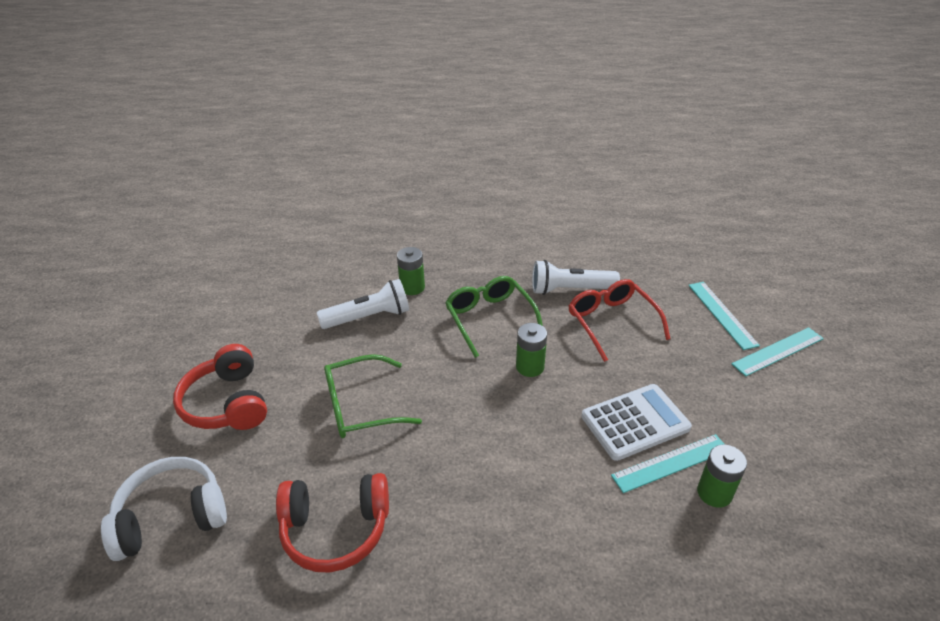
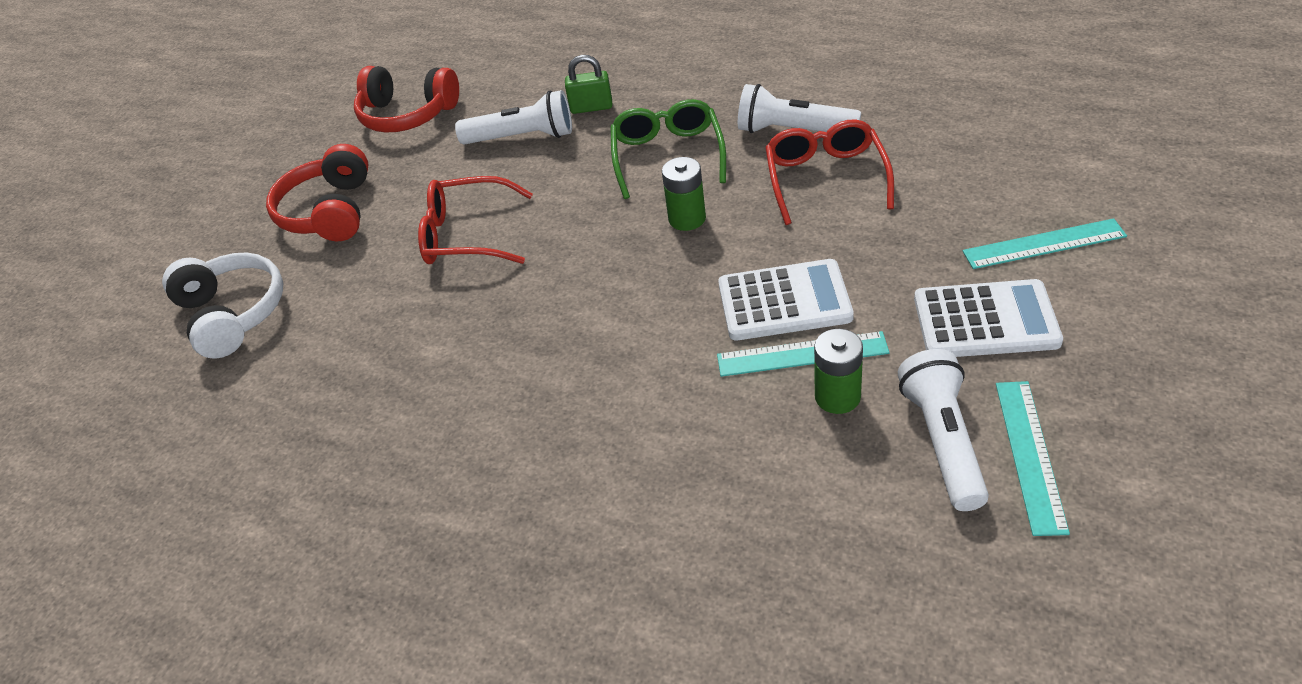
camera: 25 degrees right, 5 degrees up
(172, 517) = (232, 314): white headphones -> white headphones turned 60 degrees clockwise
(336, 529) = (383, 354): red headphones -> red headphones (407, 114)
(361, 406) = (467, 235): green glasses -> red glasses
(412, 287) = (591, 107): green battery -> green padlock
(722, 314) = (992, 186): turquoise ruler -> turquoise ruler (1030, 454)
(775, 413) = (985, 320): none -> white calculator
(804, 514) = (943, 441): none -> white flashlight

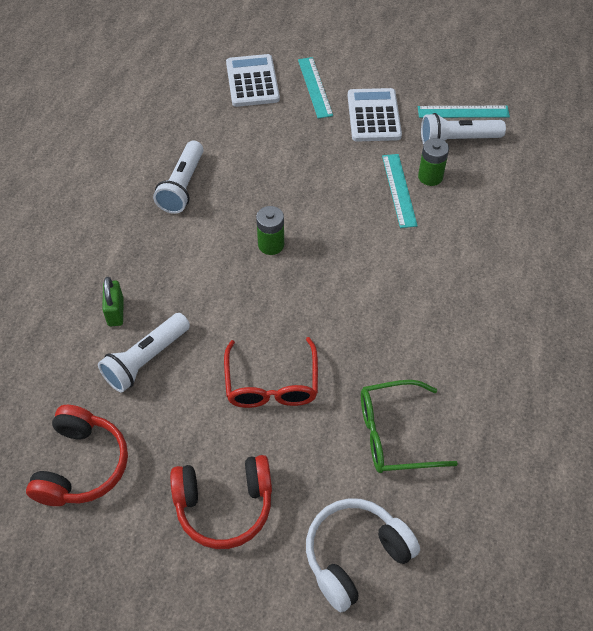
camera: 100 degrees left, 10 degrees up
(522, 137) = (146, 359): white flashlight -> white flashlight turned 135 degrees counterclockwise
(668, 155) = (195, 258): green glasses -> green glasses (394, 434)
(784, 301) = (355, 196): white calculator -> white calculator (252, 81)
(826, 178) = (240, 172): red glasses -> none

